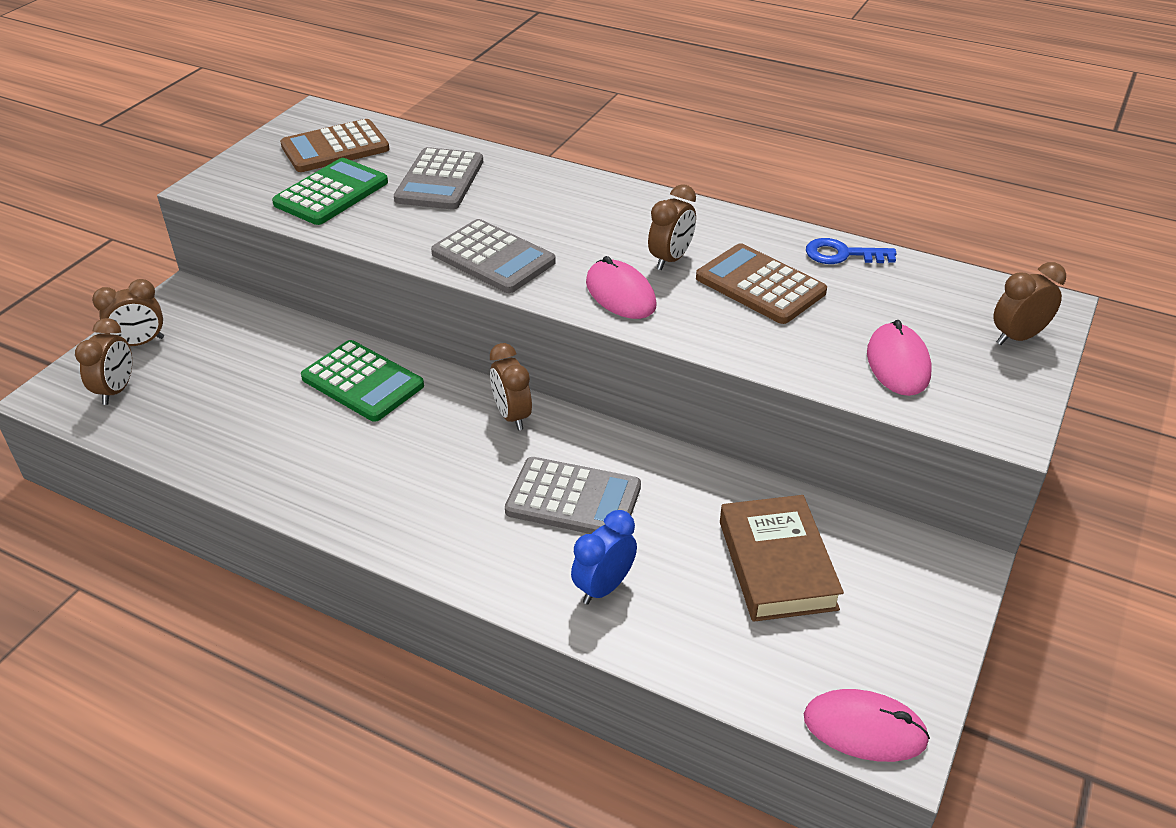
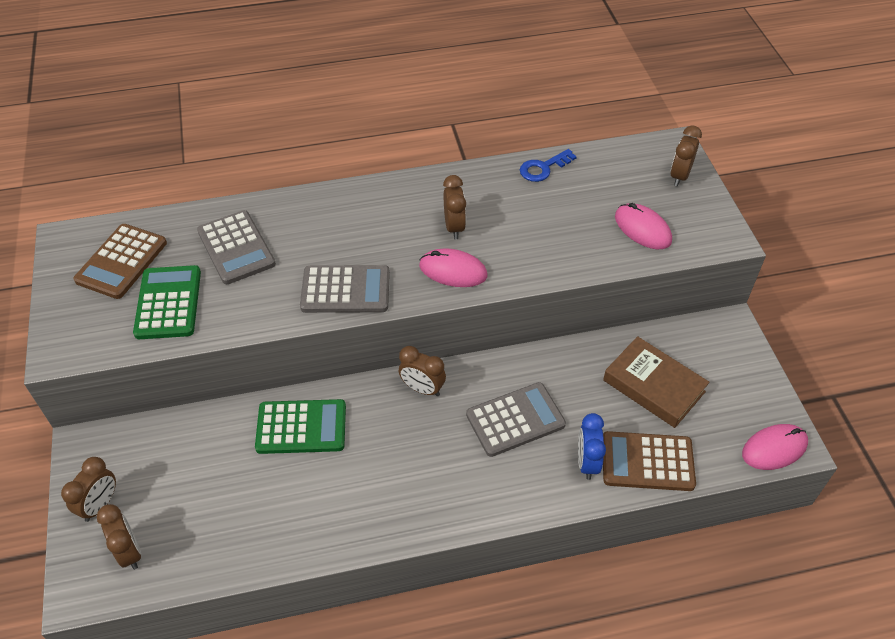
camera: 40 degrees left, 10 degrees up
(760, 285) = (522, 217): brown calculator -> brown calculator (647, 462)

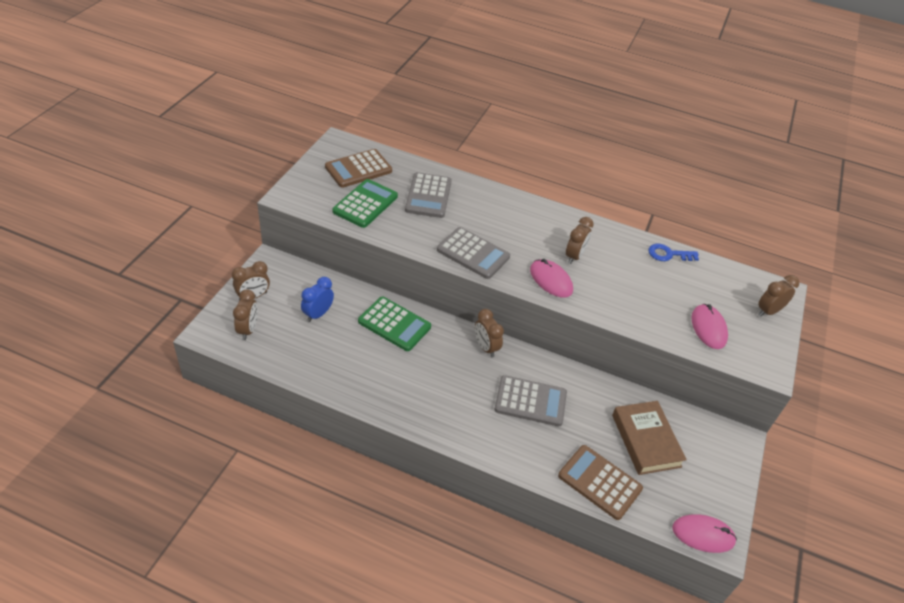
camera: 30 degrees right, 5 degrees down
(587, 462) = (557, 456): blue clock -> blue clock (318, 314)

